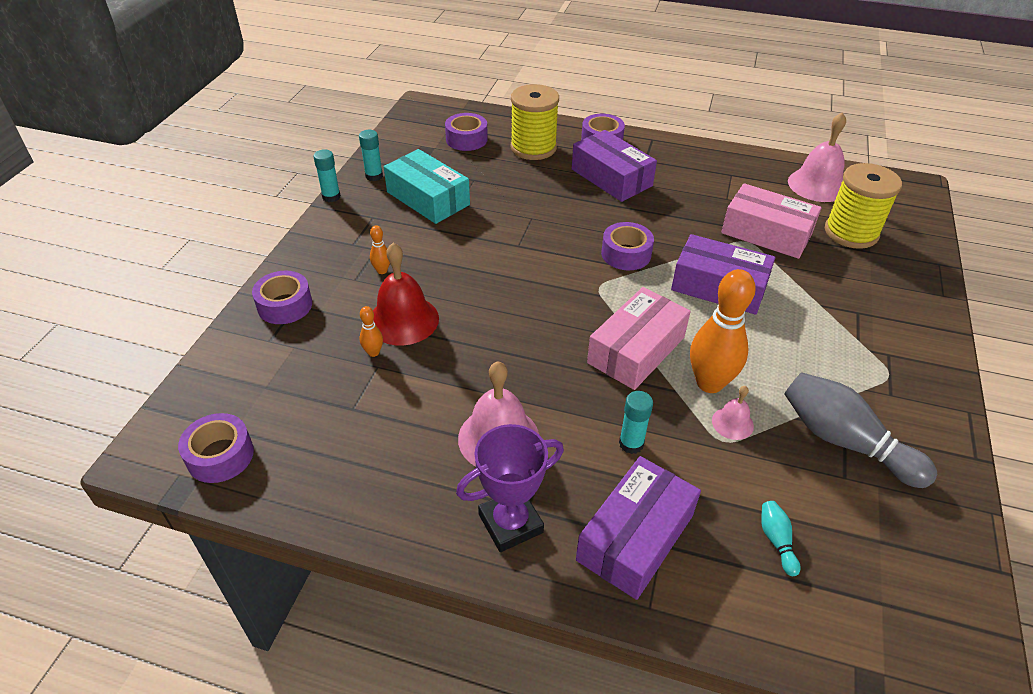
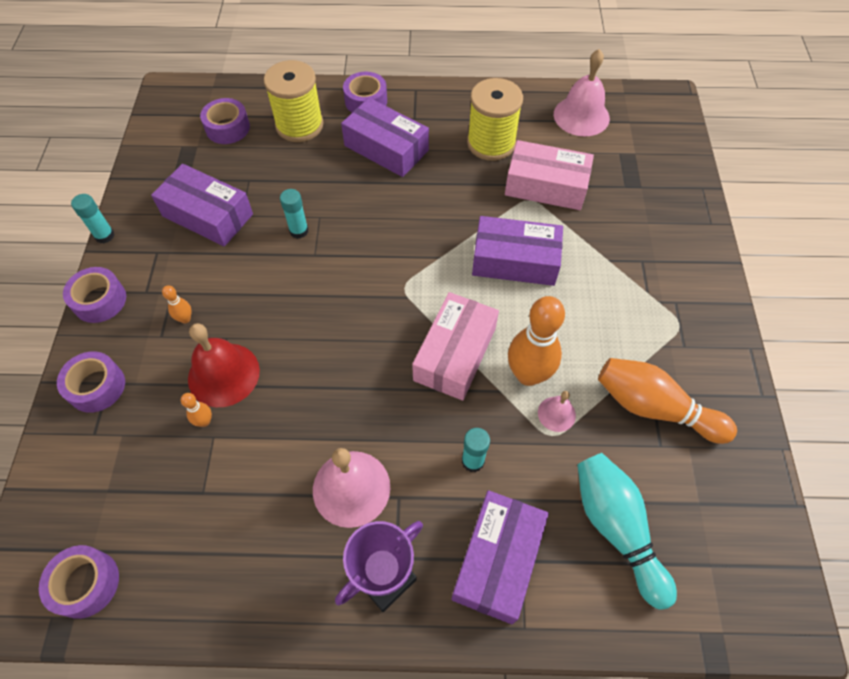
camera: 15 degrees left, 15 degrees up
(374, 176) = (143, 198): turquoise glue stick -> turquoise glue stick (299, 231)
(428, 198) = (207, 215): turquoise box -> purple box
(626, 254) = (421, 241): purple tape -> purple tape (100, 300)
(776, 541) = (616, 529): turquoise bowling pin -> turquoise bowling pin, size x2.28
(845, 441) = (654, 408): grey bowling pin -> orange bowling pin
(851, 233) = (621, 168): yellow spool -> yellow spool (491, 143)

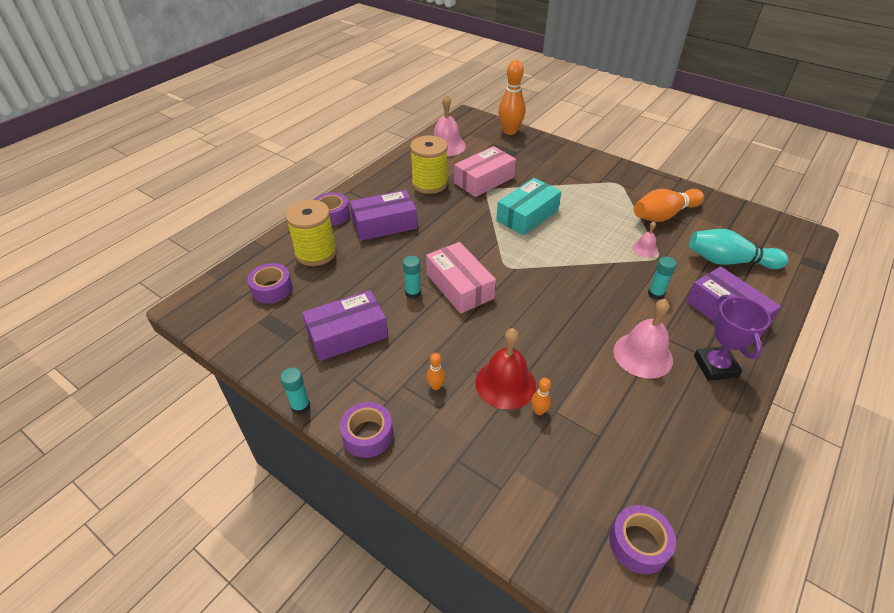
camera: 55 degrees left, 15 degrees down
(96, 386) = (455, 469): purple tape -> none
(455, 354) = (575, 268): pink box -> pink box (459, 286)
(515, 260) = (527, 215): purple box -> turquoise box
(528, 374) = (611, 247): orange bowling pin -> orange bowling pin (510, 131)

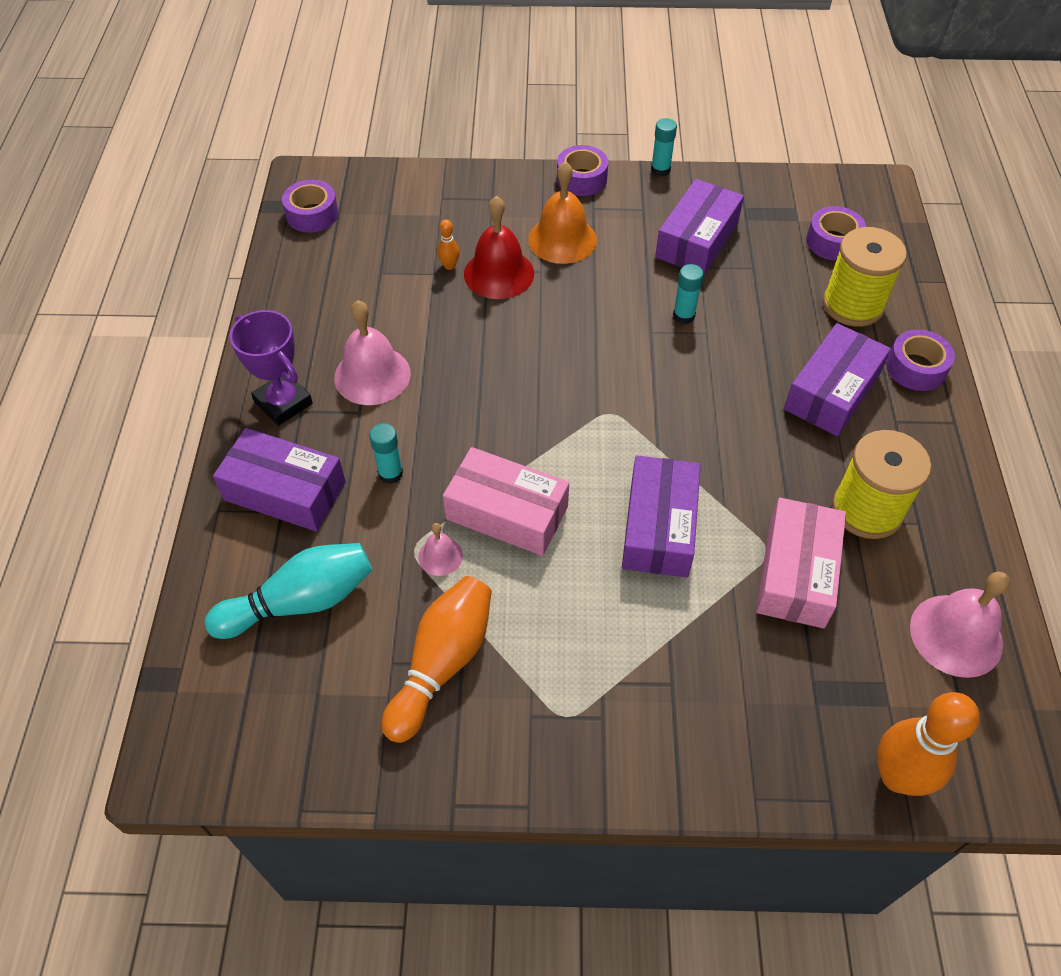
camera: 145 degrees right, 10 degrees up
(436, 386) = (562, 239): orange bowling pin -> orange bell
(459, 286) = (641, 352): pink box -> pink box (507, 512)
(527, 215) = (659, 527): turquoise box -> purple box

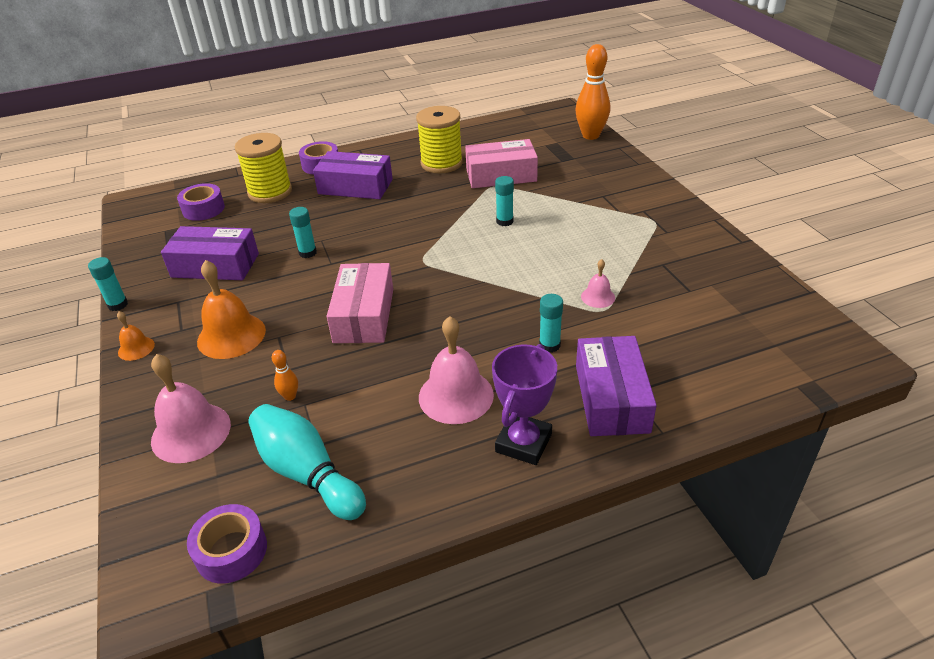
camera: 110 degrees left, 15 degrees down
(300, 602) = (691, 347): turquoise bowling pin -> turquoise bowling pin (307, 473)
(442, 664) = (670, 271): orange bowling pin -> none
(499, 273) = (290, 360): red bell -> none
(507, 512) = (540, 280): pink box -> pink box (364, 315)
(581, 179) = (136, 348): purple tape -> orange bell
(659, 527) = (504, 221): purple box -> turquoise glue stick
(956, 635) = (503, 133): pink bell -> pink bell (191, 432)

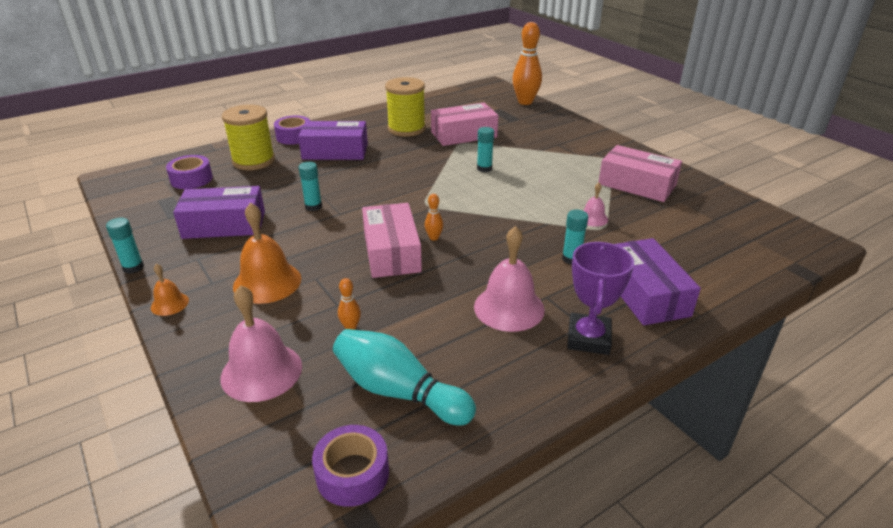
camera: 15 degrees left, 5 degrees down
(414, 303) = (434, 238): none -> orange bowling pin
(670, 258) = (637, 185): none -> pink box

